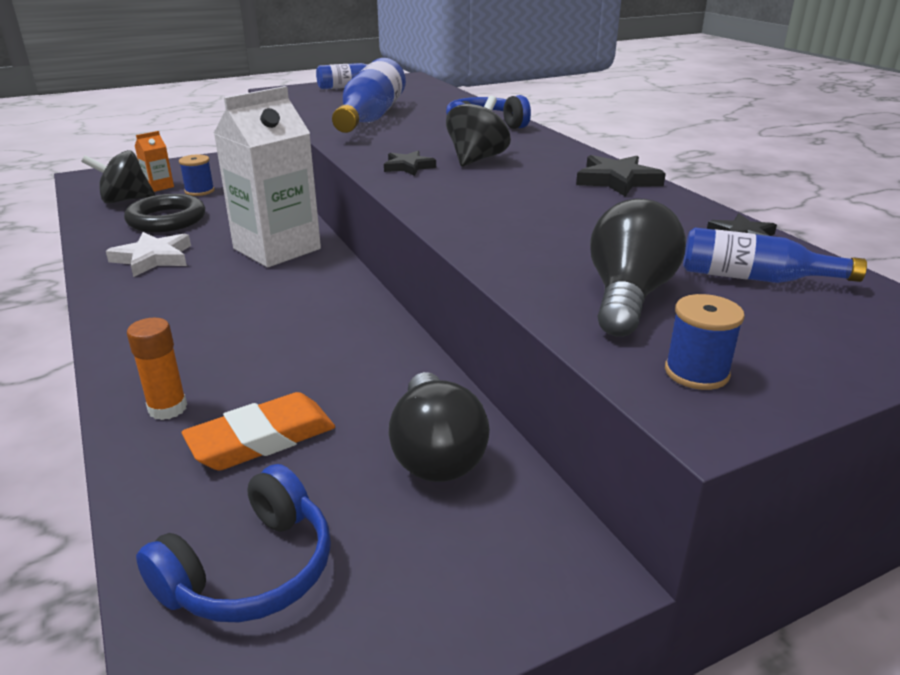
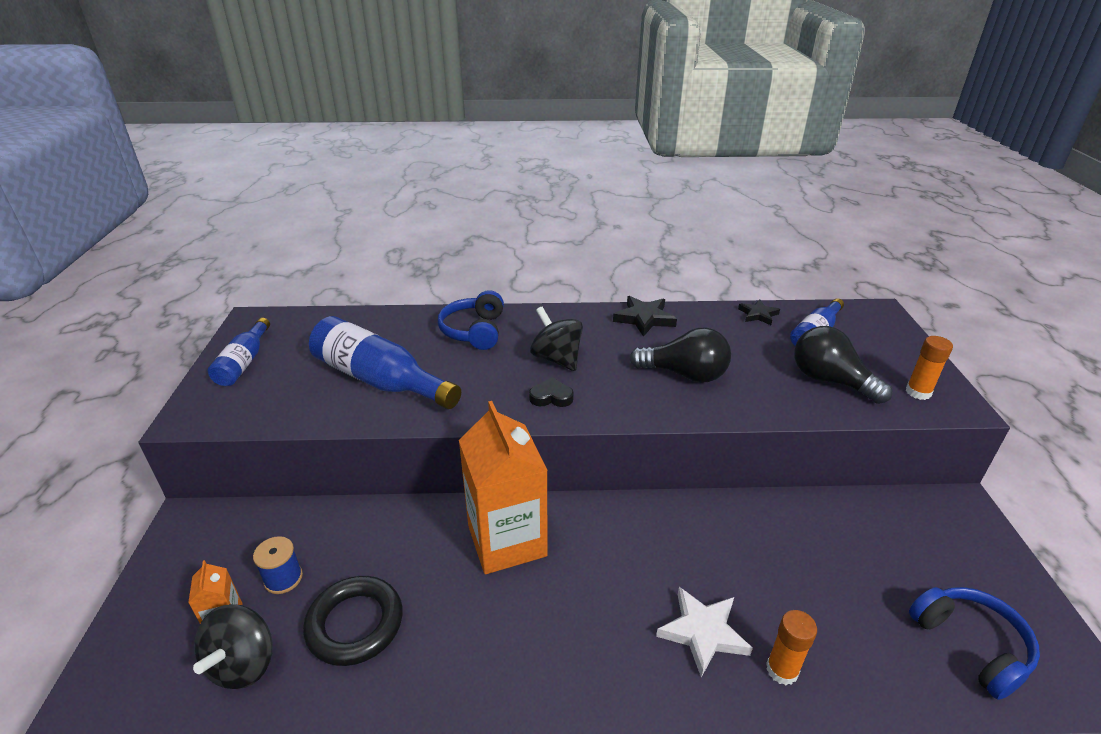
camera: 65 degrees left, 5 degrees up
(153, 258) = (465, 650): white star -> white star (703, 632)
(262, 439) = (834, 614): orange eraser -> none
(277, 249) = (507, 541): white carton -> orange carton
(408, 167) = (551, 397): black star -> black heart
(436, 452) = (860, 528): black light bulb -> black light bulb (684, 374)
(696, 372) = (918, 392): blue spool -> orange glue stick

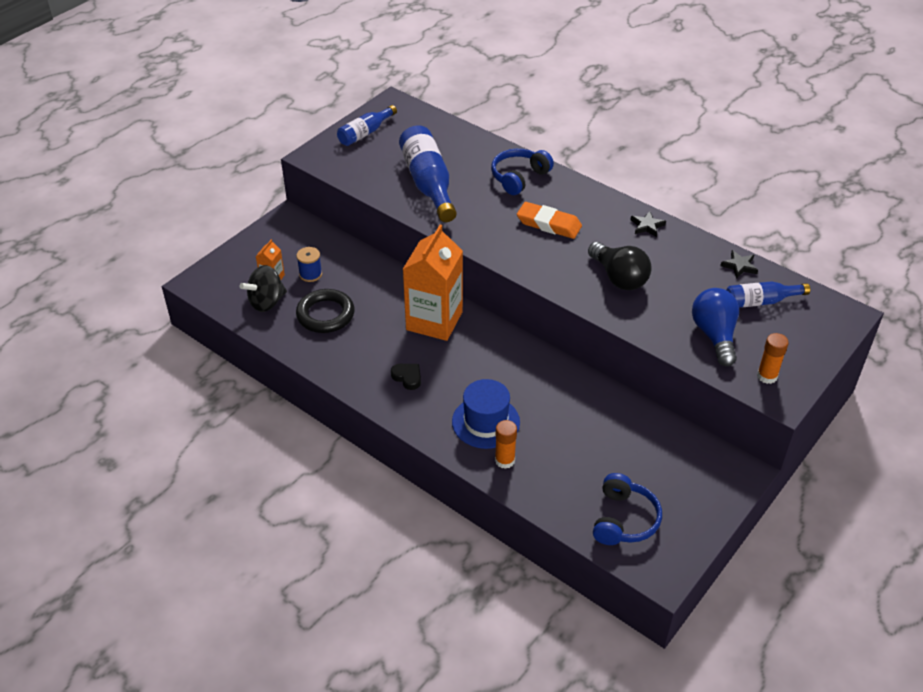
camera: 40 degrees right, 10 degrees up
(551, 397) = (515, 247): black heart -> black heart (407, 377)
(556, 359) = (549, 224): black spinning top -> orange eraser
(644, 319) = (647, 226): black star -> black star, size x0.65
(703, 632) = (485, 422): white star -> blue hat
(830, 381) = (714, 335): black light bulb -> blue light bulb

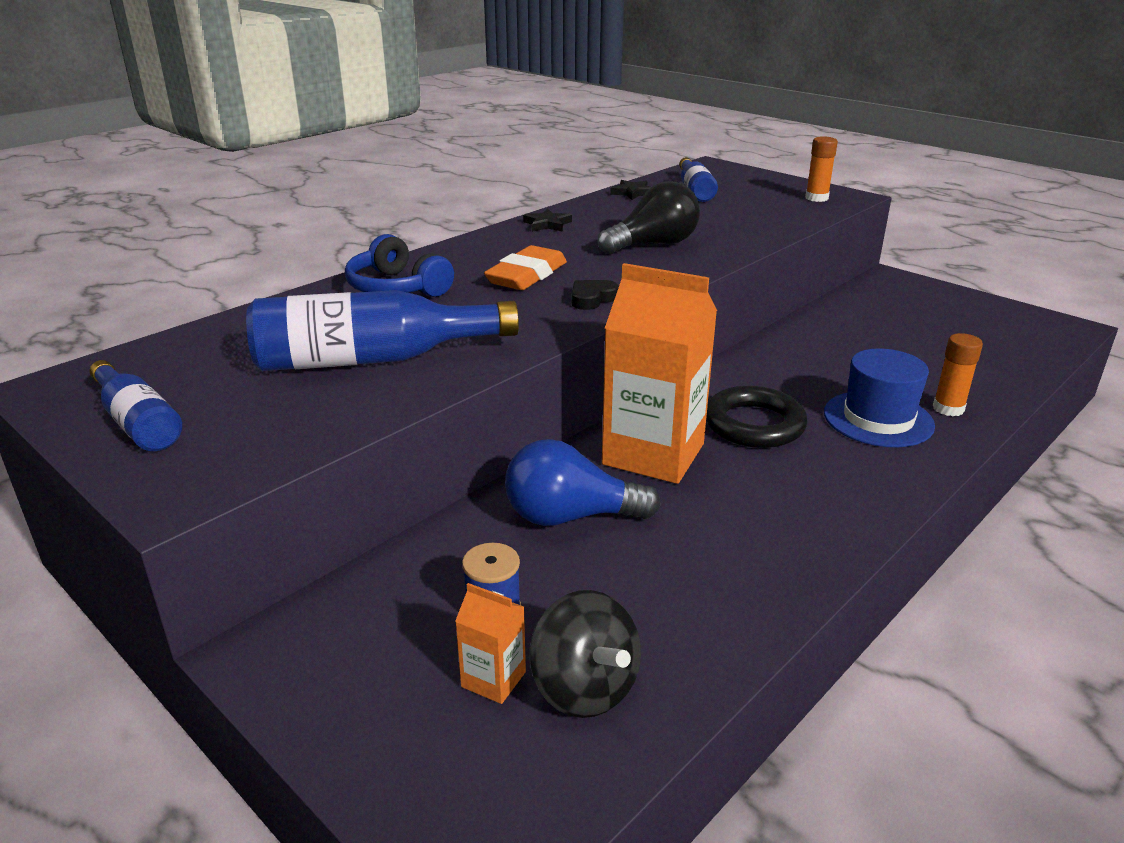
camera: 85 degrees left, 15 degrees down
(325, 315) = (633, 586): black ring -> black ring (754, 424)
(407, 377) = (800, 486): black heart -> black heart (592, 299)
(624, 519) = (1002, 340): blue headphones -> none
(714, 335) = (757, 211): blue light bulb -> blue light bulb (570, 516)

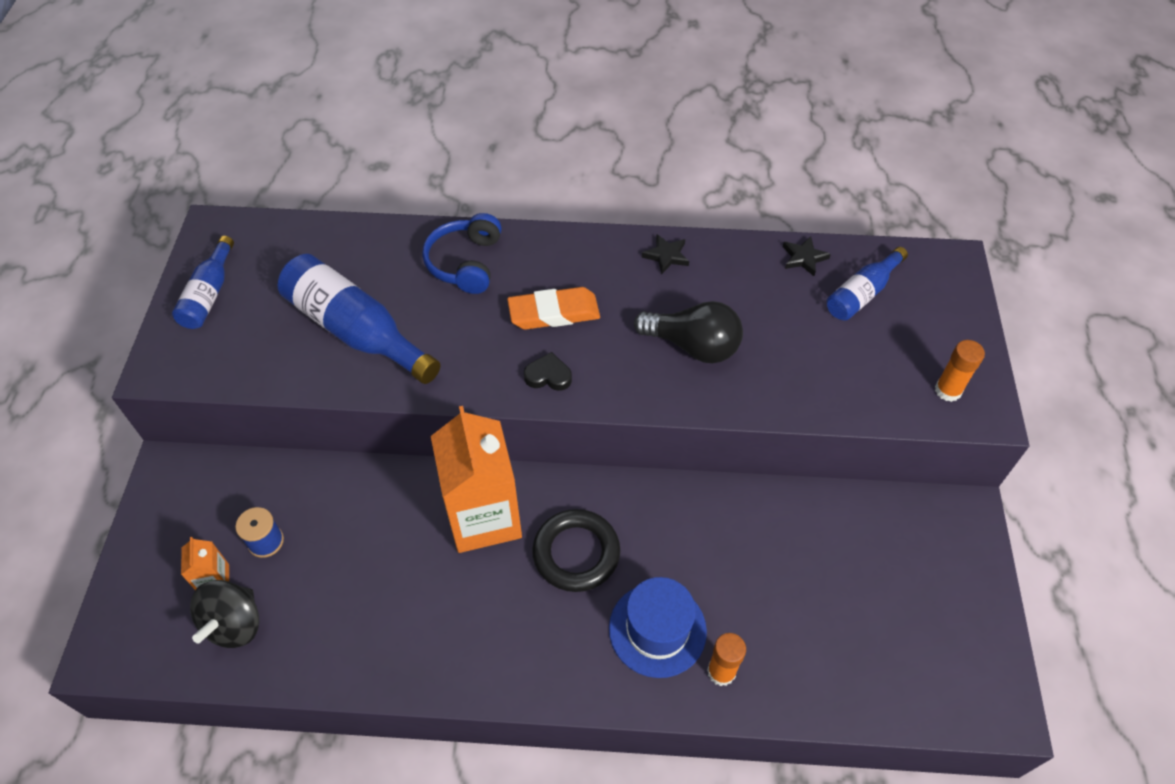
camera: 50 degrees right, 25 degrees up
(570, 516) = (377, 519): blue light bulb -> none

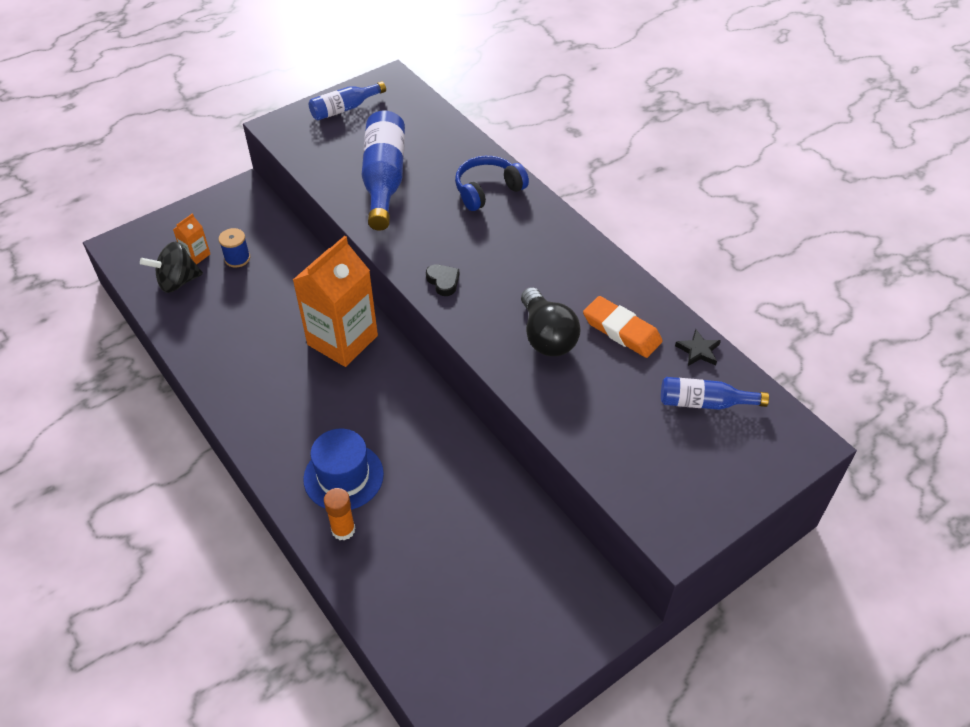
camera: 50 degrees right, 5 degrees down
(554, 313) = (495, 253): orange eraser -> orange eraser (621, 330)
(576, 553) = (360, 400): black ring -> none
(666, 256) = (608, 277): black star -> none
(948, 390) = (670, 504): orange glue stick -> none

